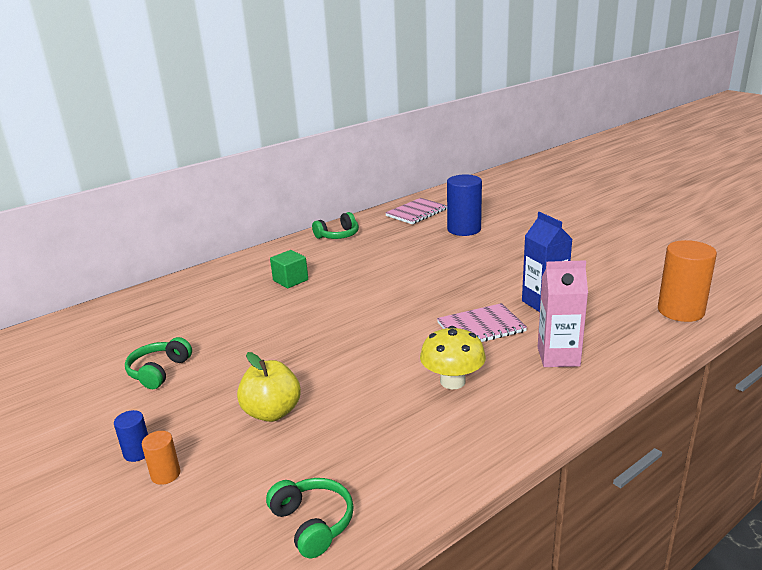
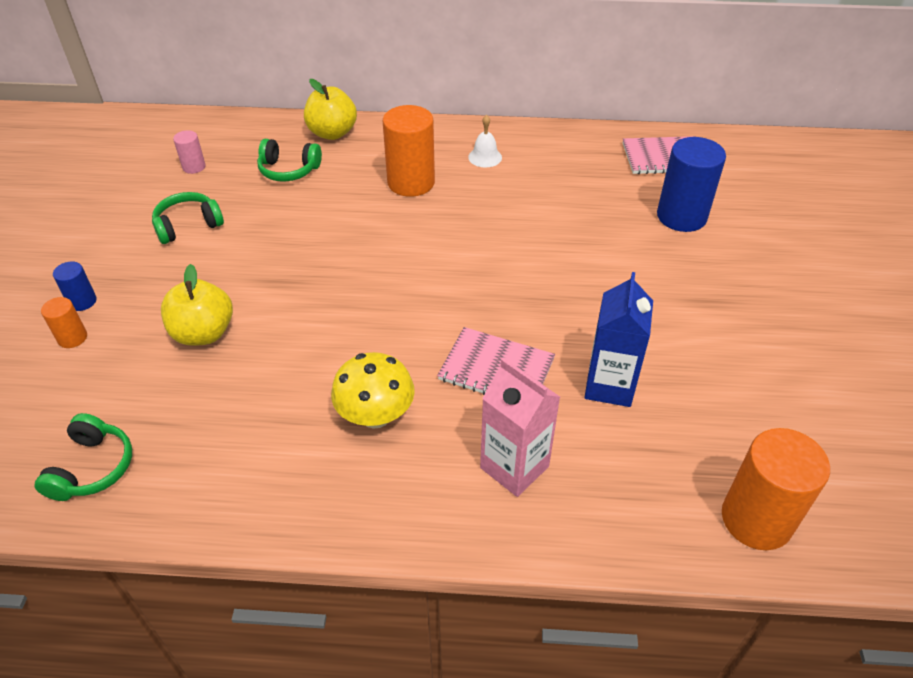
camera: 40 degrees right, 20 degrees up
(108, 342) = (194, 167): none -> pink cylinder
(193, 282) = (332, 133): none -> yellow apple
(290, 280) = (411, 182): green cube -> orange cylinder
(318, 251) = (485, 157): none -> white bell
(338, 235) = (534, 145): green headphones -> green headphones (289, 170)

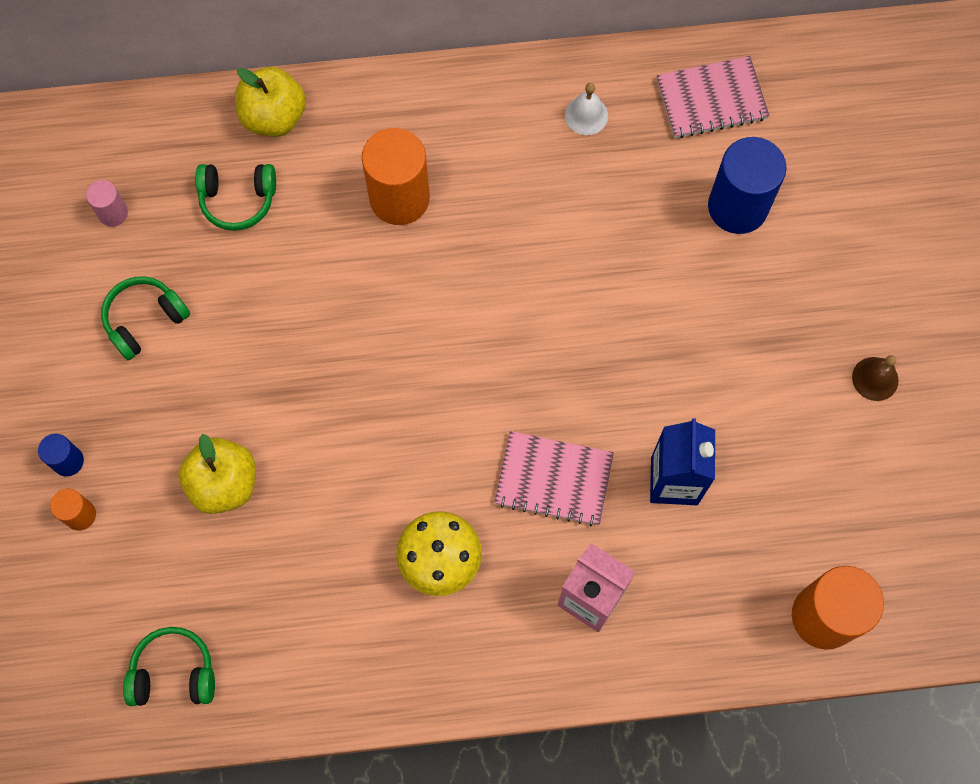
camera: 10 degrees left, 25 degrees up
(92, 468) = (174, 673): green headphones -> green headphones turned 90 degrees counterclockwise
(485, 157) = (484, 134): white bell -> white bell (586, 115)
(803, 337) = (875, 378): none -> brown bell

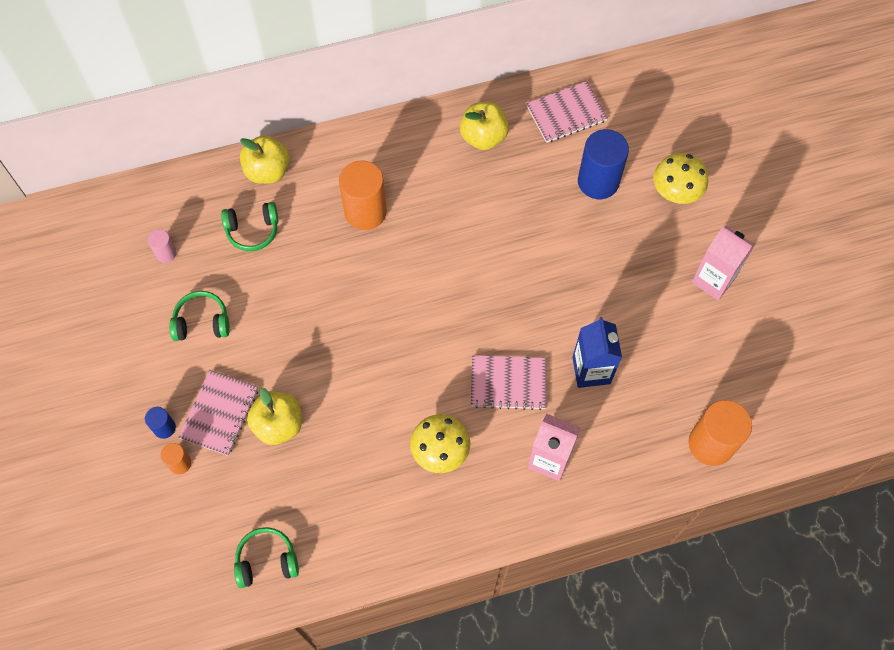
camera: 10 degrees left, 5 degrees down
(145, 320) = (202, 322): green headphones -> green headphones turned 45 degrees clockwise
(146, 454) = (219, 413): none -> pink notebook
(586, 115) = (483, 137): white bell -> yellow apple
(846, 240) = (675, 192): none -> yellow mushroom
(875, 378) = (713, 280): brown bell -> pink carton

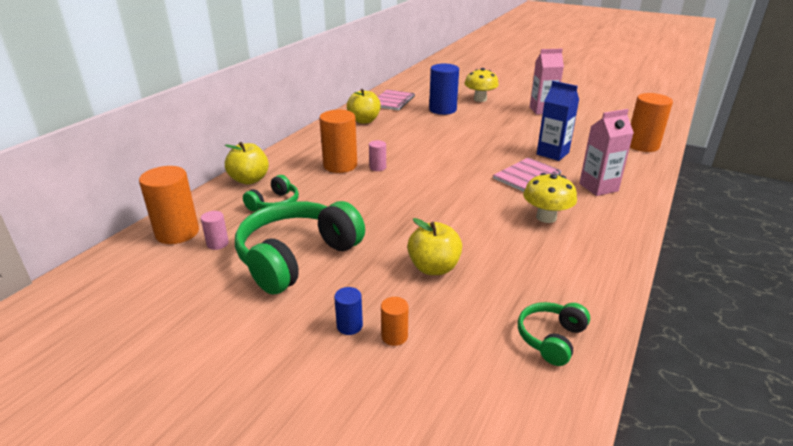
camera: 45 degrees left, 35 degrees down
(151, 211) = (177, 233): none -> orange cylinder
(202, 322) = (297, 257): green headphones -> green headphones, size x2.02
(219, 413) = (382, 290): pink notebook -> none
(394, 245) = (377, 167): none -> pink cylinder

